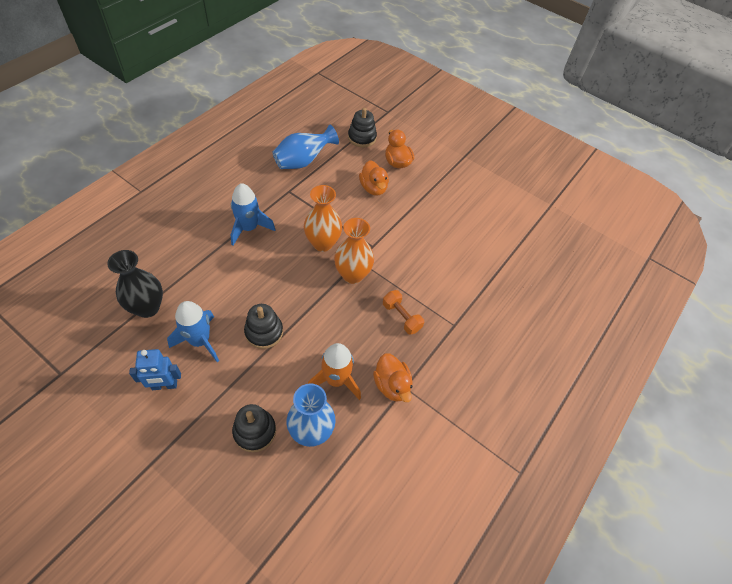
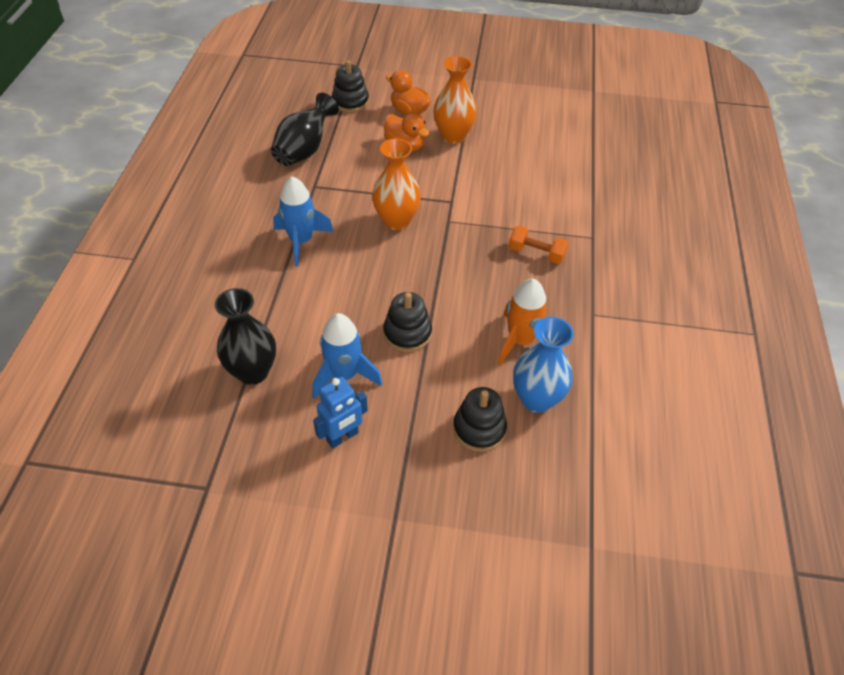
camera: 25 degrees left, 5 degrees down
(303, 161) = (304, 150): blue vase -> black vase
(352, 275) = (454, 237): orange vase -> orange vase (453, 136)
(392, 385) = (579, 318): orange duck -> none

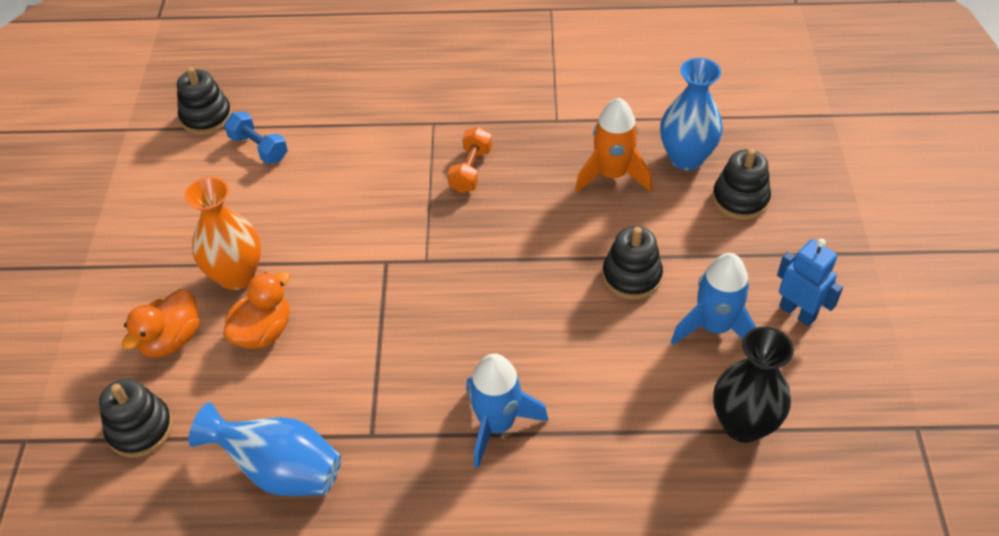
camera: 95 degrees left, 0 degrees up
(304, 150) = (280, 470): black vase -> blue vase
(396, 221) = (435, 317): orange vase -> none
(570, 147) = (258, 148): none -> blue dumbbell
(604, 124) = (206, 117): none -> black stacking toy

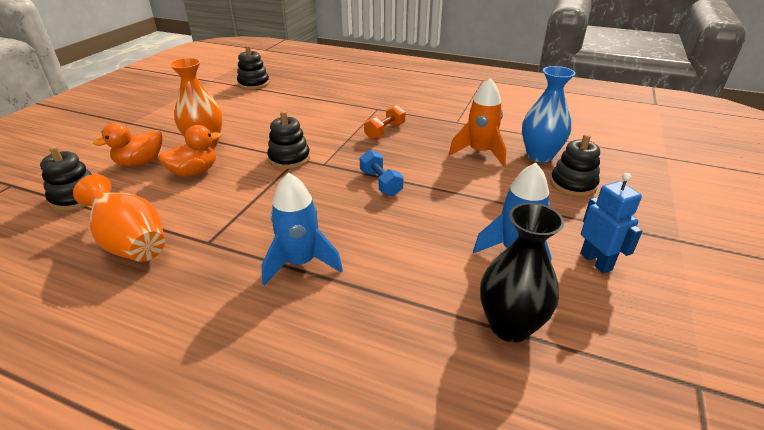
camera: 20 degrees right, 15 degrees down
(258, 148) = (269, 99): blue dumbbell -> blue dumbbell (380, 183)
(280, 470) = (131, 243): blue vase -> orange vase
(632, 276) = (463, 205): black stacking toy -> black stacking toy (289, 158)

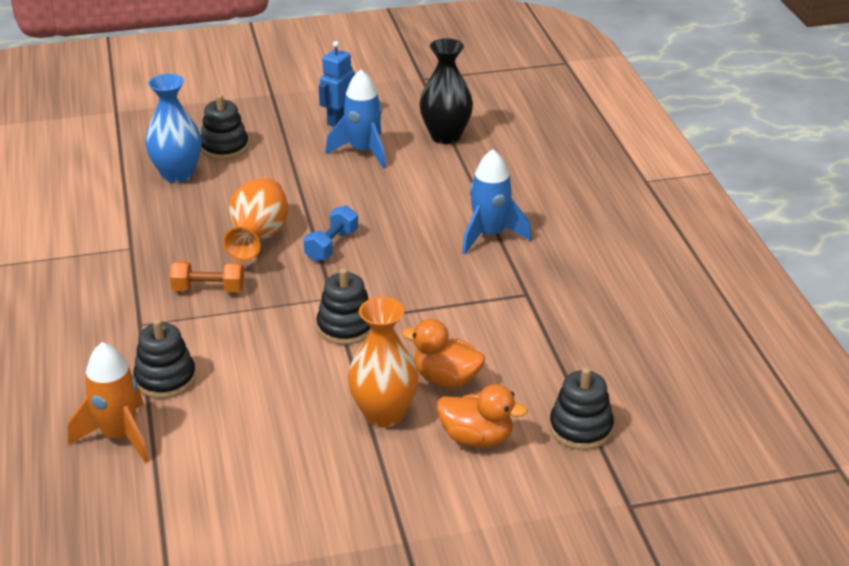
camera: 125 degrees left, 0 degrees up
(131, 243) = (579, 334): orange vase -> orange vase (258, 239)
(253, 84) = (140, 509): black stacking toy -> black stacking toy (165, 379)
(480, 153) = (204, 209): orange rocket -> orange rocket (119, 436)

